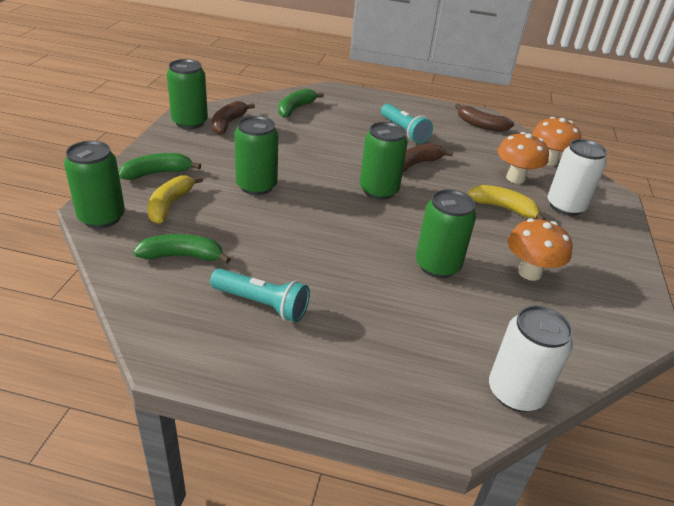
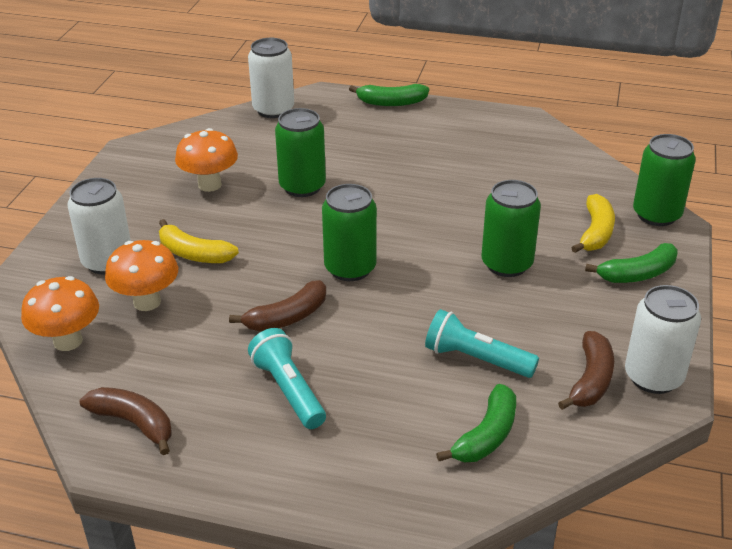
camera: 175 degrees left, 0 degrees up
(182, 256) = (552, 183): green banana -> green banana (391, 102)
(190, 122) = (653, 377): green can -> white can
(262, 304) = (466, 150): turquoise flashlight -> turquoise flashlight (476, 359)

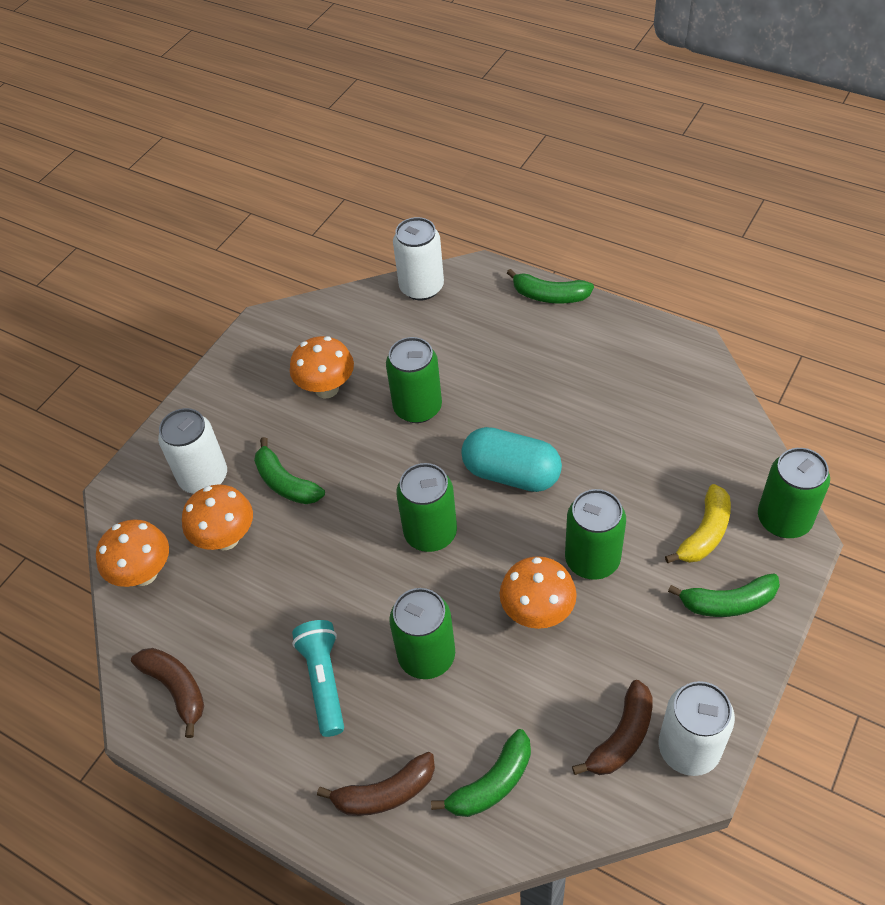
camera: 20 degrees right, 15 degrees up
(194, 254) = (285, 483): yellow banana -> green banana
(287, 317) = (350, 587): brown banana -> brown banana (385, 793)
(383, 354) = (426, 656): none -> green can
(408, 218) = (511, 474): none -> turquoise capsule
(474, 307) = (537, 613): none -> orange mushroom
(476, 359) = (515, 682): turquoise flashlight -> none

